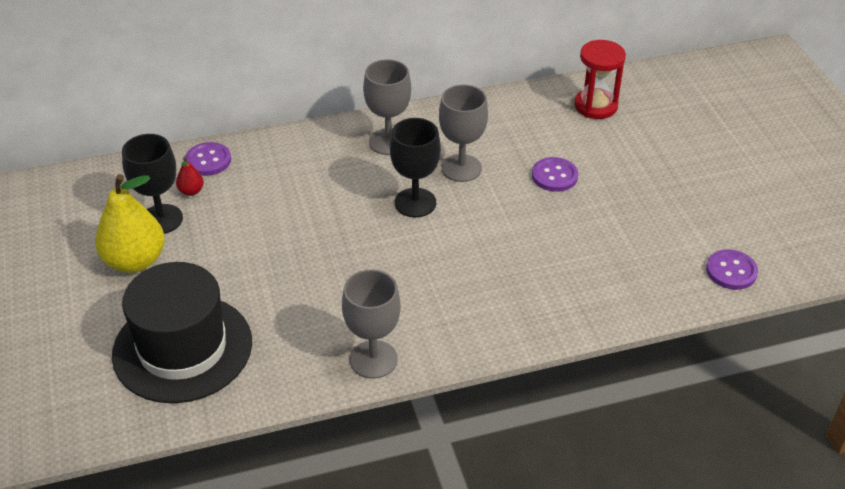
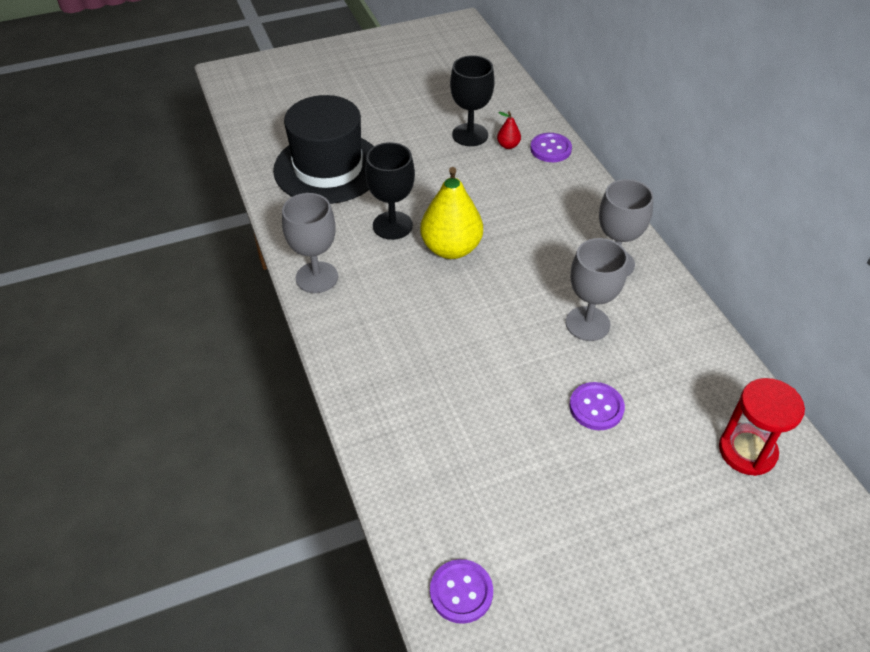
camera: 85 degrees right, 5 degrees up
(135, 261) = (420, 129): yellow pear -> yellow pear (451, 248)
(415, 203) = (524, 290): black goblet -> black goblet (392, 225)

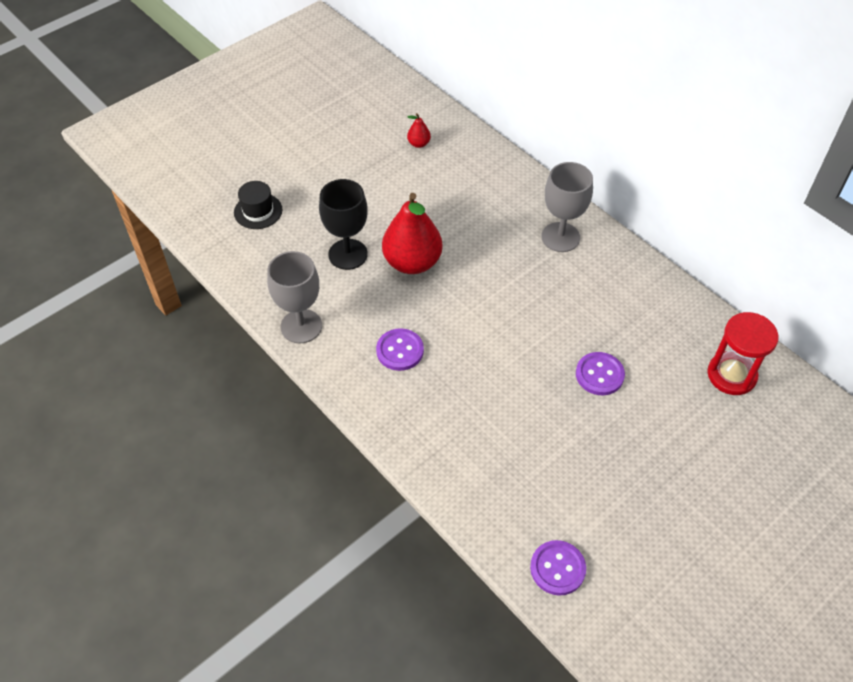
camera: 20 degrees left, 5 degrees up
(328, 168) = (258, 211): black hat -> black hat, size x0.44
(451, 248) = (412, 262): yellow pear -> red pear
(470, 135) = (378, 141): black goblet -> none
(550, 149) = (459, 137): purple button -> purple button (400, 350)
(587, 323) = (561, 300): grey goblet -> none

